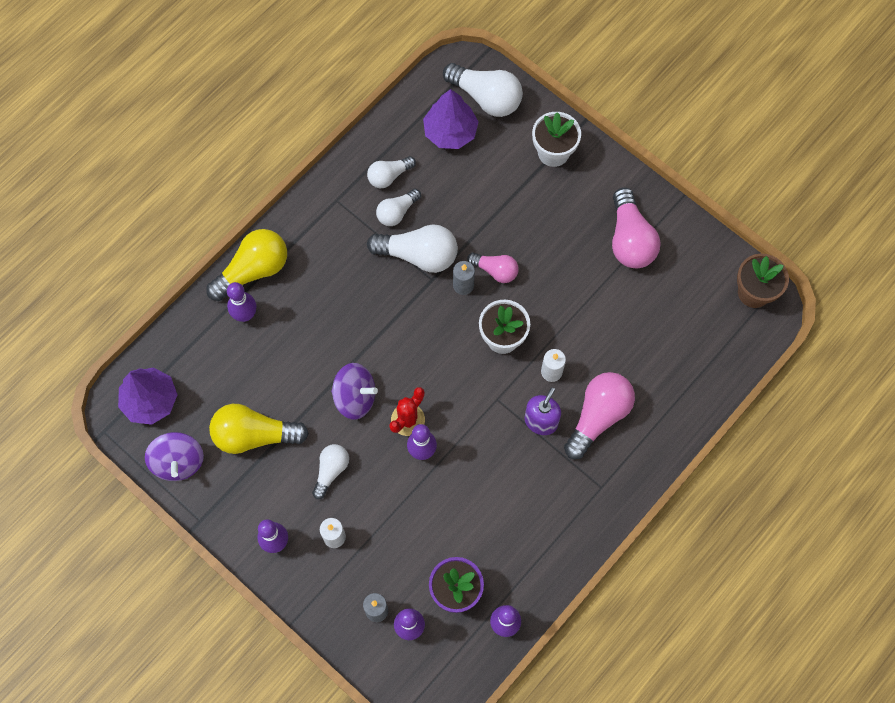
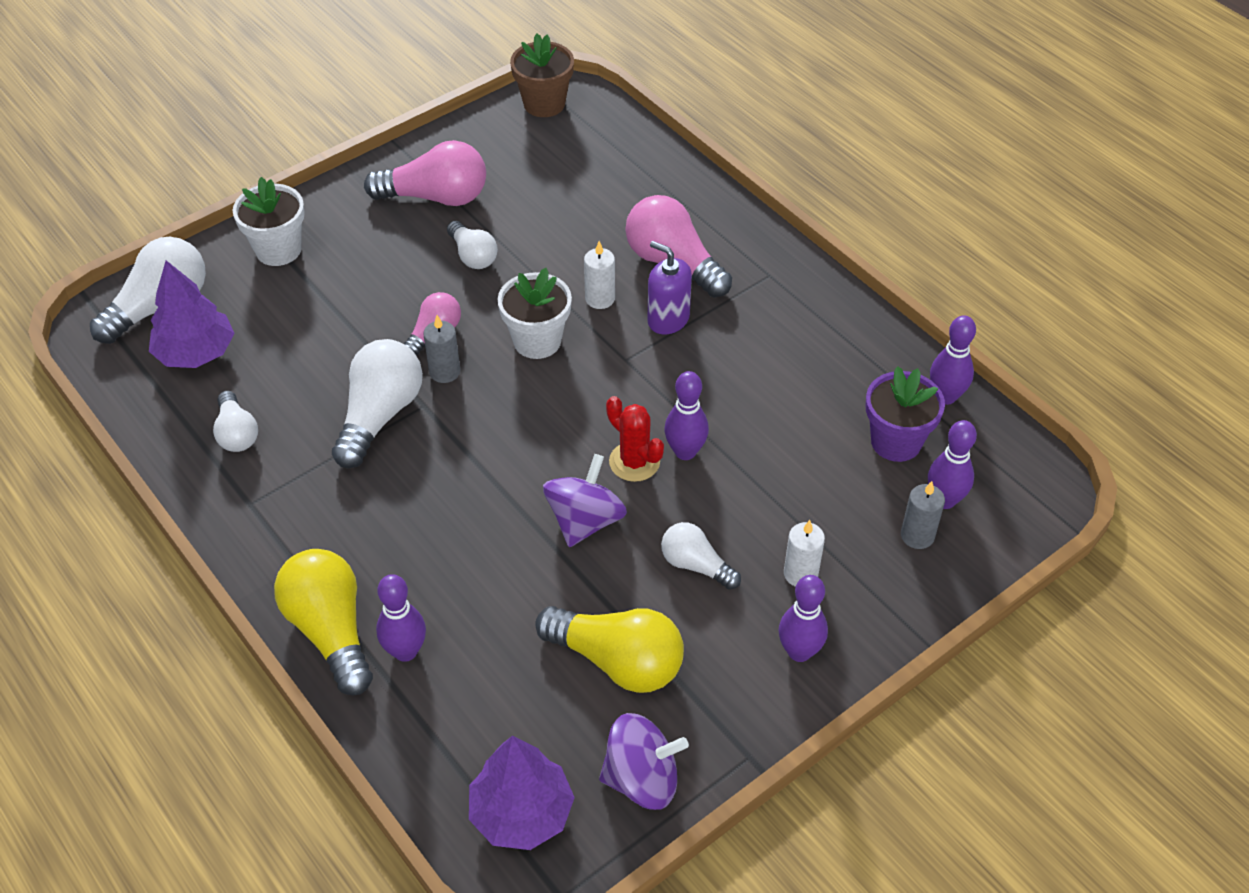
camera: 80 degrees left, 20 degrees down
(254, 435) = (617, 661): yellow light bulb -> yellow light bulb turned 75 degrees counterclockwise
(397, 212) = (301, 431): white light bulb -> white light bulb (473, 256)

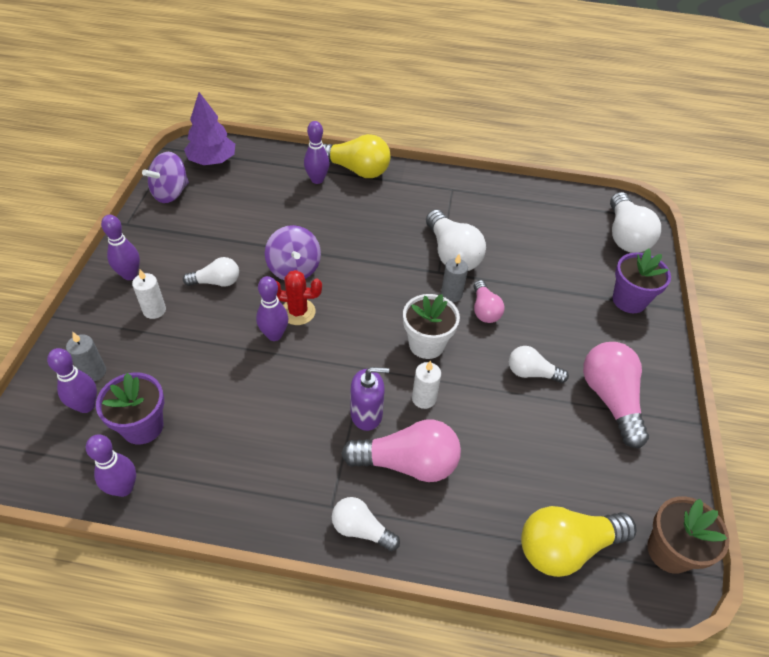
camera: 135 degrees right, 0 degrees up
(196, 353) = (573, 227): purple tree -> none
(237, 433) = (500, 209): white light bulb -> white light bulb (361, 529)
(278, 250) = (629, 300): white flower pot -> purple flower pot
(436, 197) = (610, 399): pink light bulb -> pink light bulb turned 120 degrees clockwise
(617, 661) = (219, 224): yellow light bulb -> yellow light bulb (566, 547)

